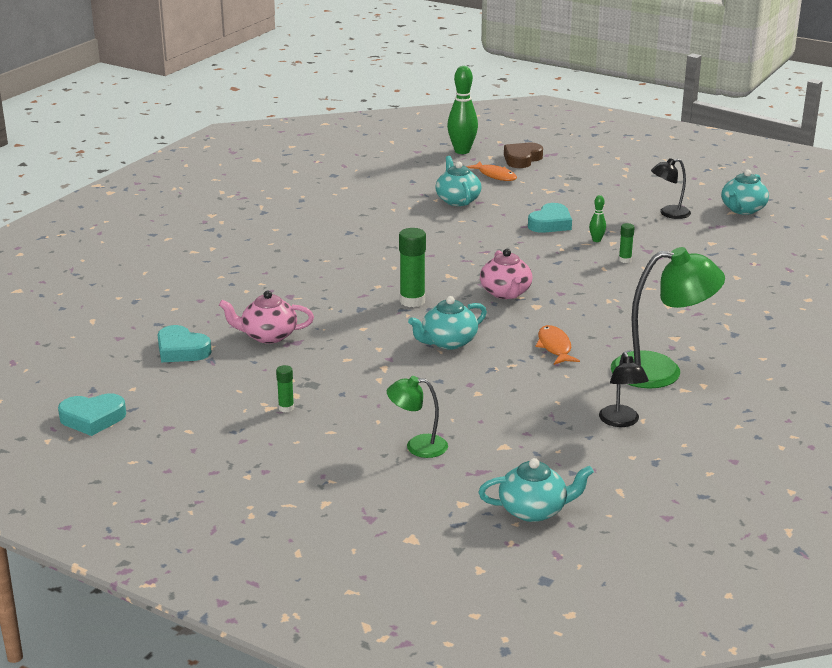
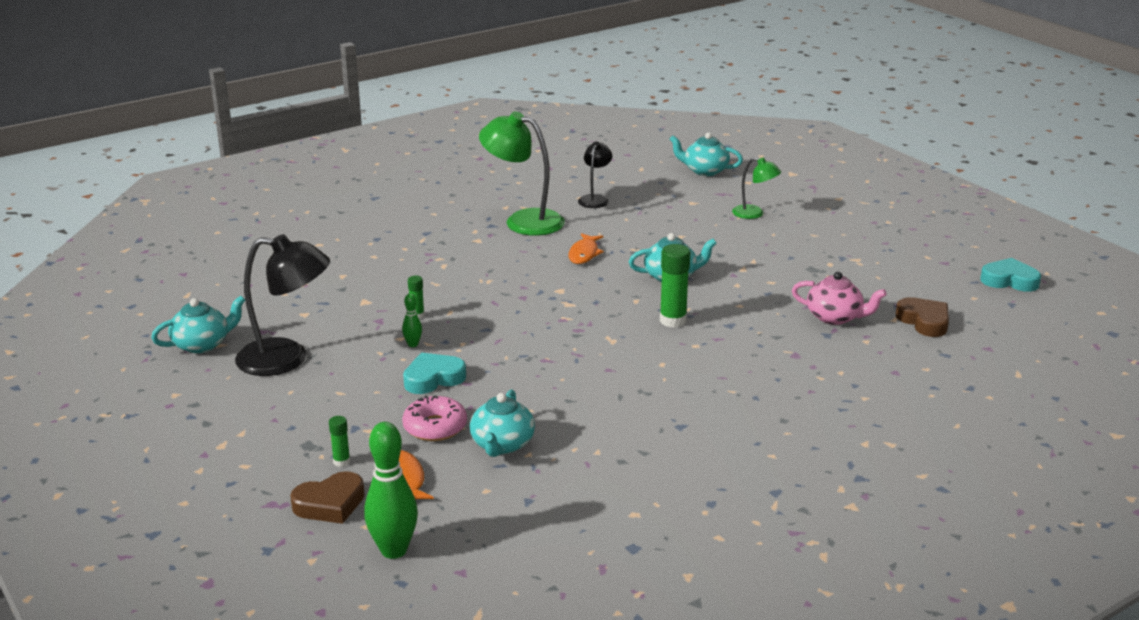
camera: 155 degrees left, 0 degrees up
(181, 350) = (924, 321): turquoise heart -> brown heart
(286, 408) = (842, 256): green glue stick -> green glue stick (341, 461)
(506, 293) = (574, 308): pink teapot -> none
(511, 200) = (435, 427): none -> pink donut
(669, 213) = (287, 359): black lamp -> black lamp, size x1.84

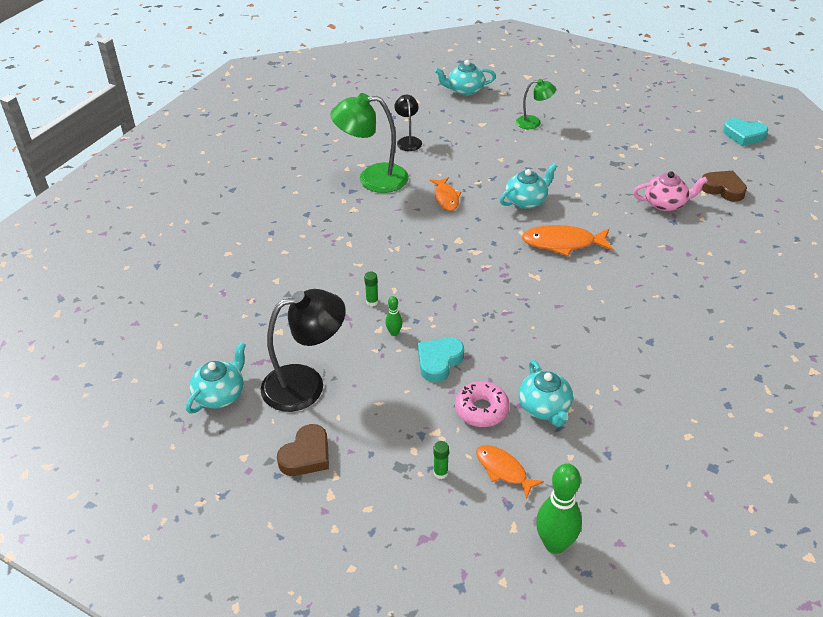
camera: 25 degrees left, 15 degrees up
(330, 504) = (468, 519): brown heart -> brown heart (306, 455)
(673, 321) = (562, 243): green glue stick -> orange fish
(1009, 280) = (744, 135): turquoise heart -> turquoise heart turned 150 degrees counterclockwise

